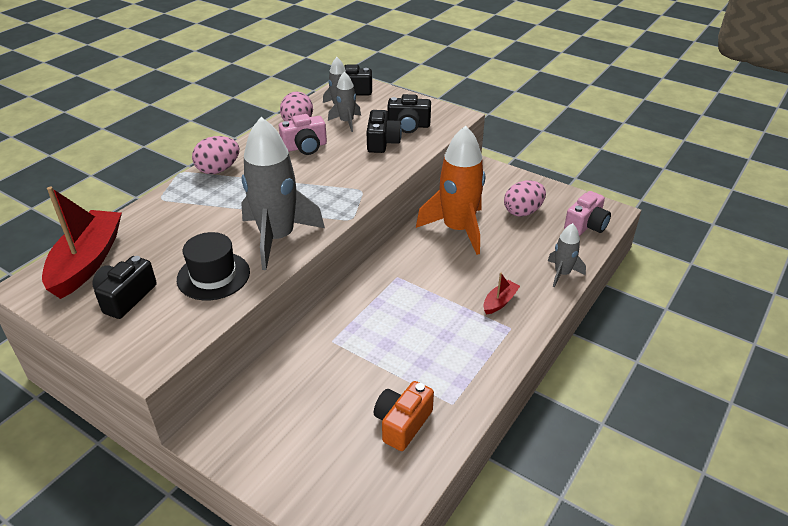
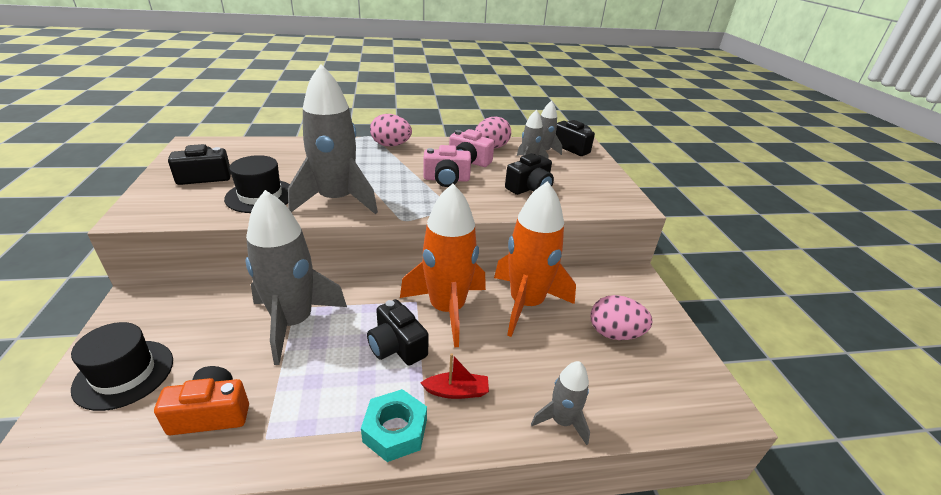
camera: 45 degrees right, 5 degrees down
(87, 262) = (233, 150): red boat -> none
(307, 462) = (124, 374): none -> black hat
(349, 348) = (293, 322): none -> grey rocket
(408, 126) = (574, 189): black camera -> black camera (397, 346)
(422, 266) = (447, 309): none -> orange rocket
(503, 343) = (395, 430): none -> turquoise nut
(586, 225) = (669, 397): pink camera -> pink camera (446, 179)

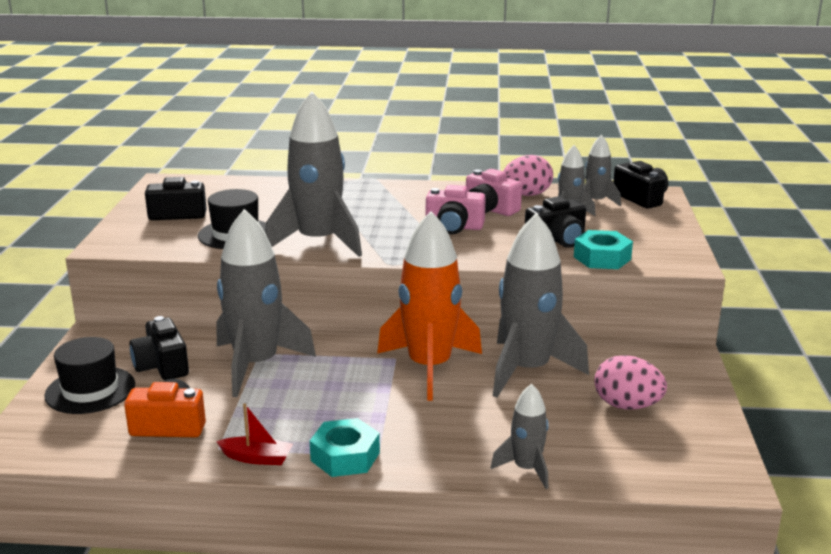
camera: 15 degrees right, 10 degrees down
(391, 145) = (396, 189): pink egg -> none
(397, 346) = (363, 394): black camera -> black camera (162, 366)
(456, 391) = (418, 435): red boat -> red boat (257, 458)
(526, 304) = (527, 370): orange rocket -> grey rocket
(570, 203) = (602, 258): none -> turquoise nut

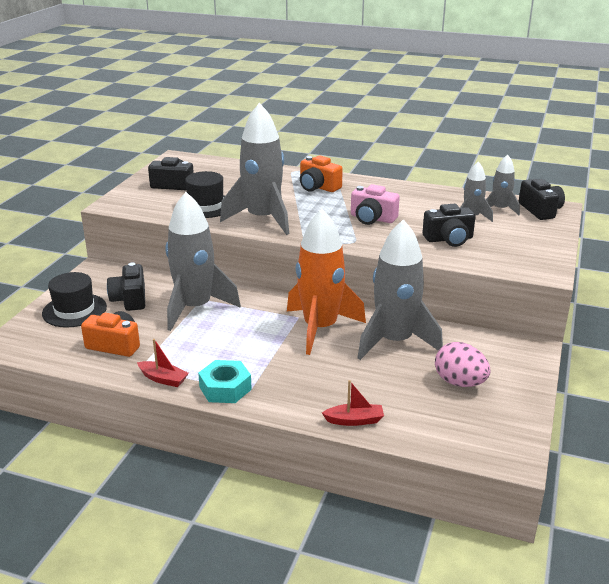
camera: 15 degrees right, 5 degrees up
(367, 198) = (318, 187): none -> orange camera
(489, 209) = (408, 206): pink camera -> none
(526, 195) = (446, 197): pink egg -> none
(526, 469) = (354, 420): grey rocket -> red boat
(602, 258) = (477, 259): turquoise nut -> none

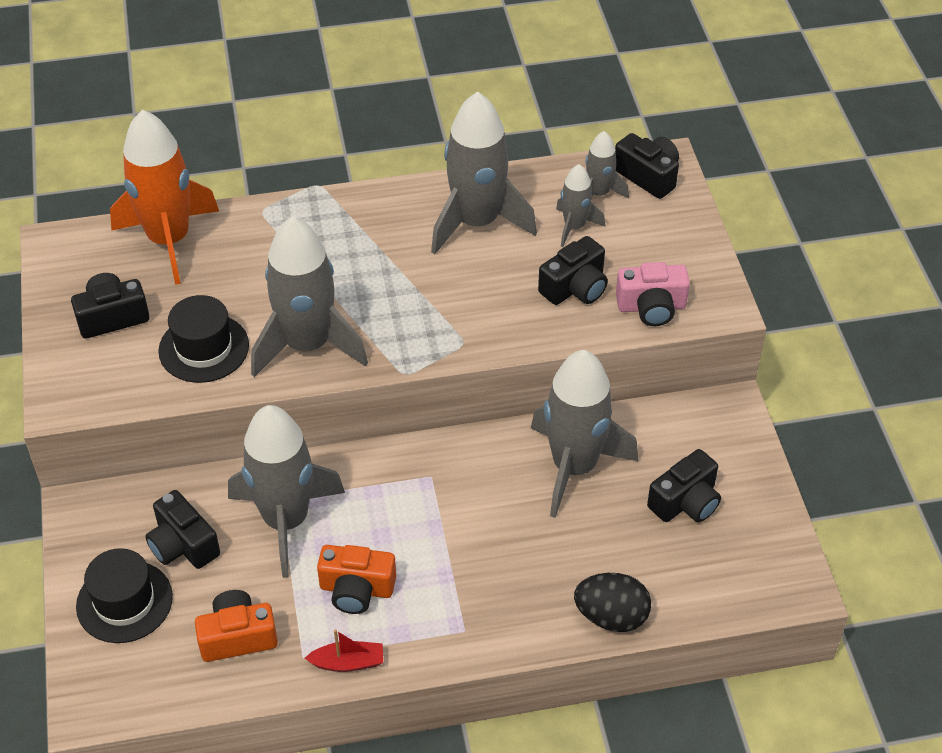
camera: 30 degrees left, 20 degrees up
(225, 388) = (434, 640): turquoise nut -> none
(318, 187) = (328, 236): orange camera -> orange camera (356, 589)
(320, 328) = (472, 484): orange rocket -> orange rocket (169, 240)
(354, 420) = (611, 616): red boat -> black egg
(372, 218) = (452, 282): pink camera -> pink camera (651, 307)
(410, 202) = (477, 222): none -> grey rocket
(459, 382) = (685, 502): pink egg -> black camera

